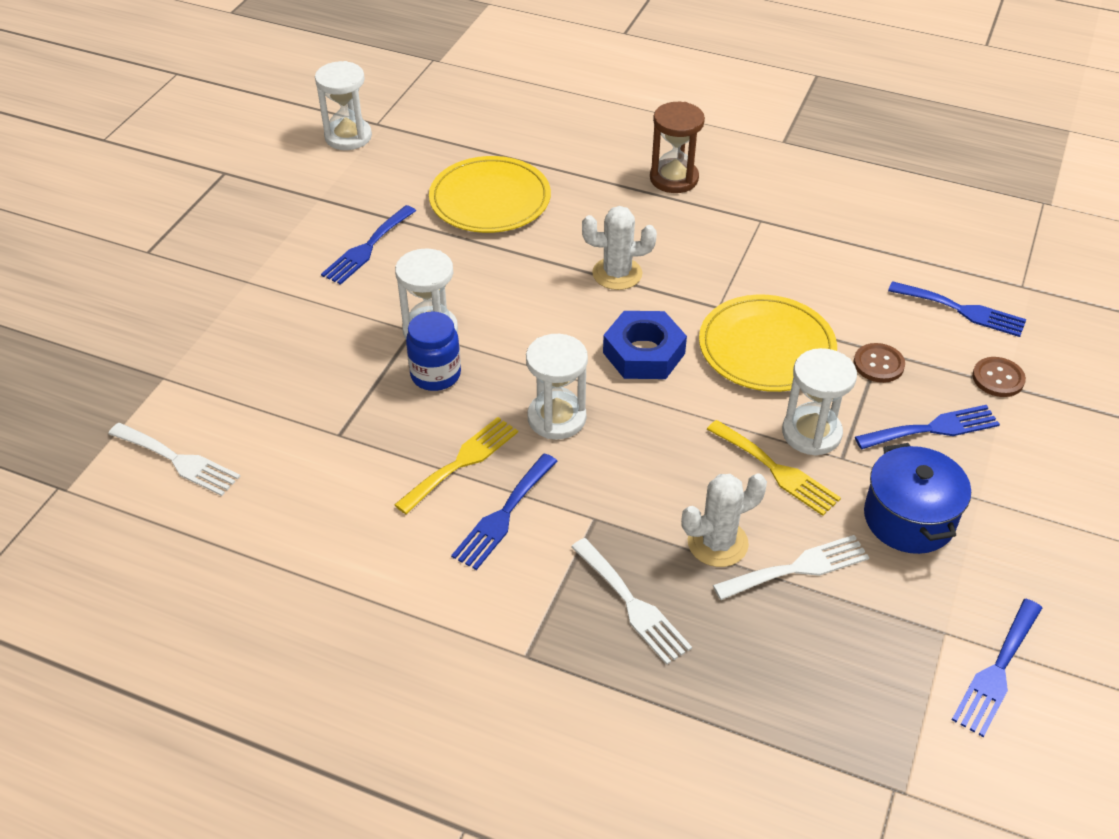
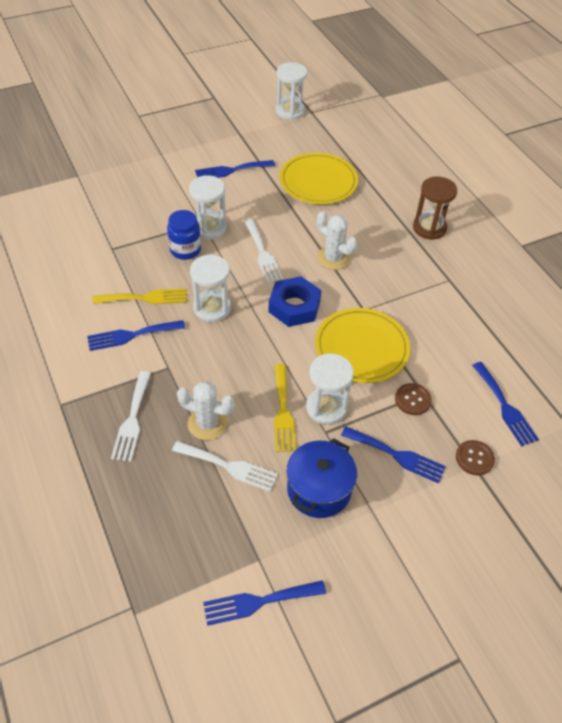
camera: 40 degrees right, 5 degrees up
(178, 460) = (39, 215): white fork -> white fork (262, 253)

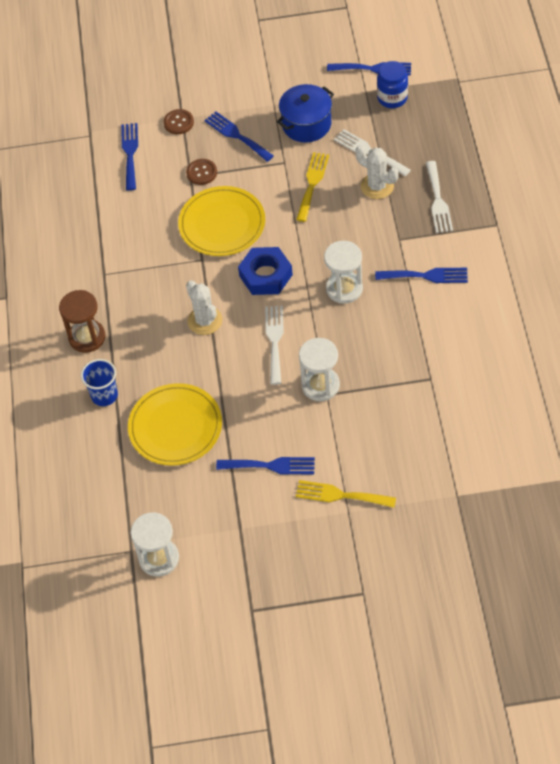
camera: 155 degrees left, 5 degrees up
(132, 420) = (438, 201): white fork -> white fork turned 150 degrees clockwise
(145, 298) = (406, 312): yellow fork -> yellow fork (340, 495)
(185, 250) = (353, 361): blue jar -> blue jar (392, 98)
(326, 407) = (275, 180): white hourglass -> none
(387, 192) = (104, 395): none -> blue cup

